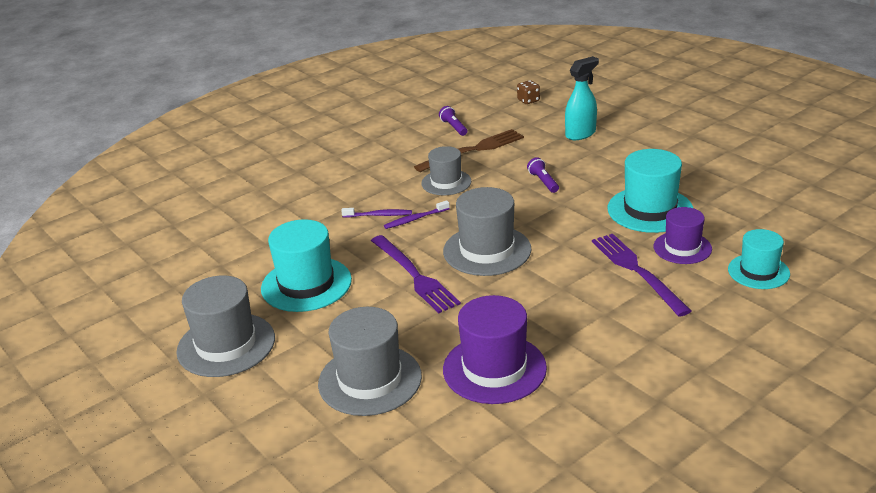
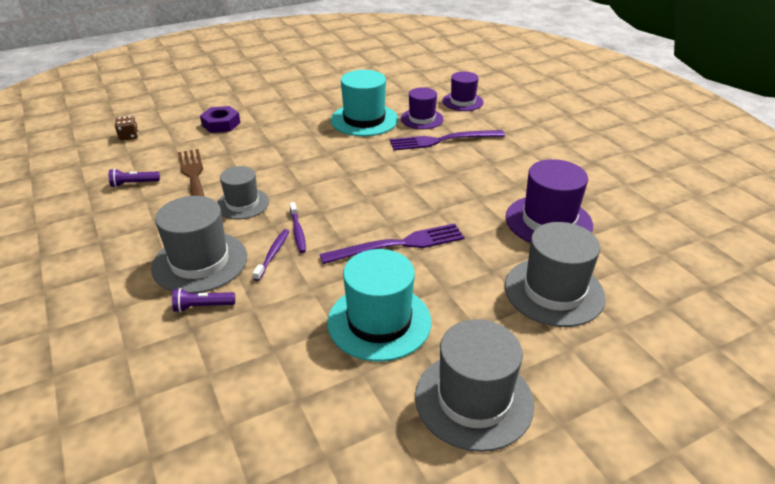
camera: 80 degrees left, 5 degrees up
(487, 250) = (378, 199): grey hat -> grey hat (200, 262)
(543, 182) = (286, 154): purple flashlight -> purple flashlight (202, 306)
(580, 134) = (221, 124): turquoise spray bottle -> purple nut
(758, 271) = (462, 102): turquoise hat -> purple hat

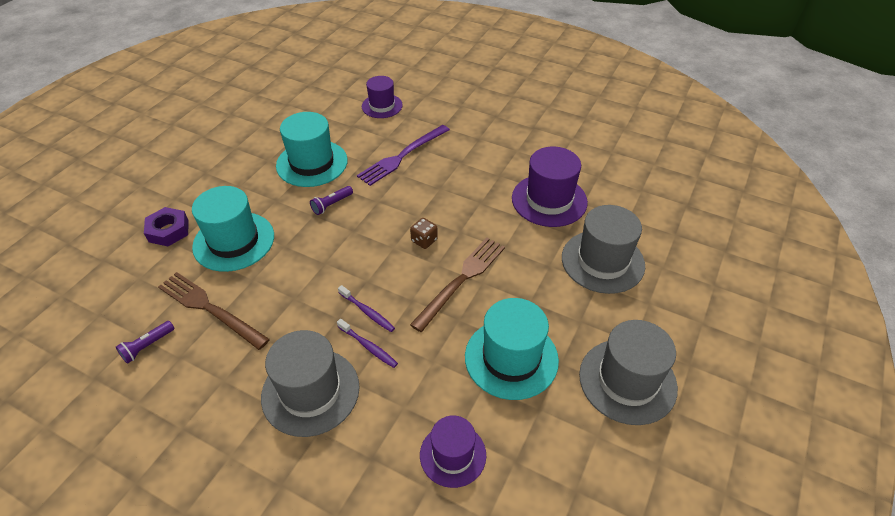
camera: 35 degrees left, 10 degrees up
(129, 136) = (75, 293): brown dice -> brown dice (424, 240)
(202, 306) = (359, 432): purple flashlight -> purple flashlight (331, 205)
(242, 204) = (287, 310): grey hat -> none
(255, 146) = (234, 241): none -> turquoise hat
(273, 254) = (368, 346): purple toothbrush -> purple toothbrush turned 150 degrees clockwise
(398, 245) = (461, 280): purple fork -> brown fork
(422, 119) = (363, 140): purple hat -> purple hat (453, 455)

